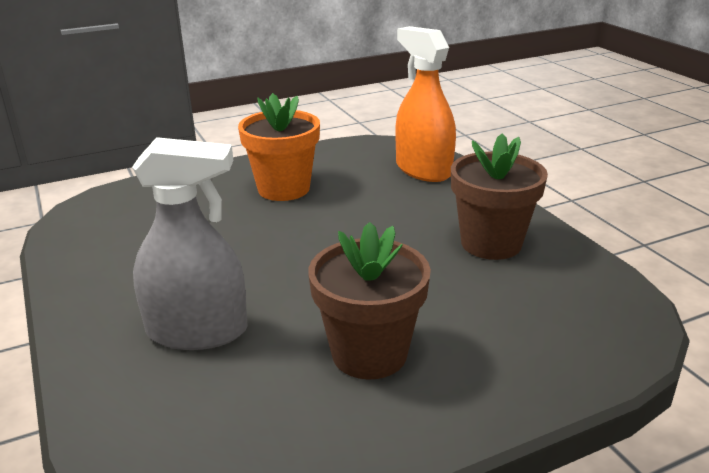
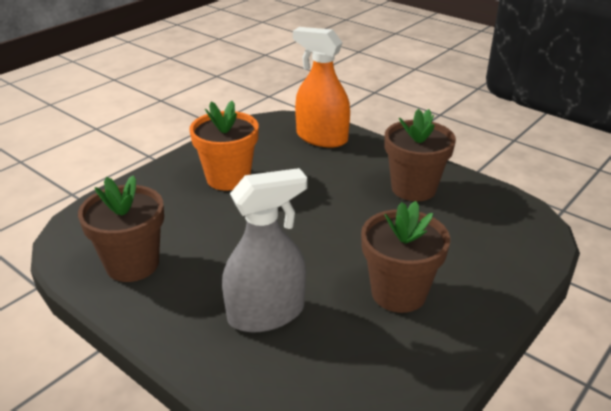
camera: 25 degrees left, 5 degrees up
(114, 247) = (132, 264): none -> brown flower pot

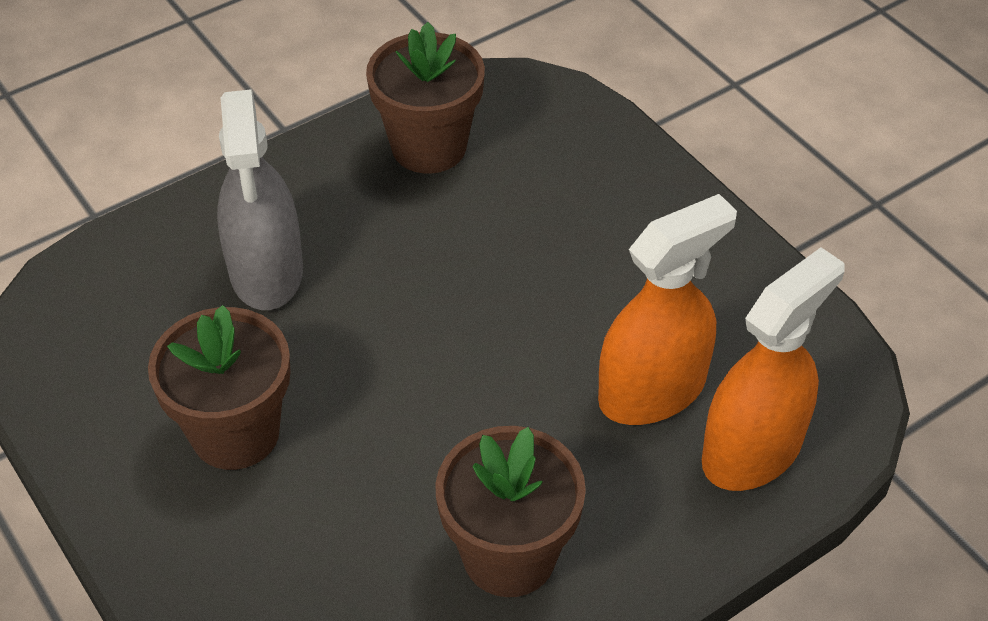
camera: 105 degrees right, 15 degrees up
(228, 178) = (628, 276): orange flower pot -> none
(300, 164) = (652, 390): none -> orange spray bottle

